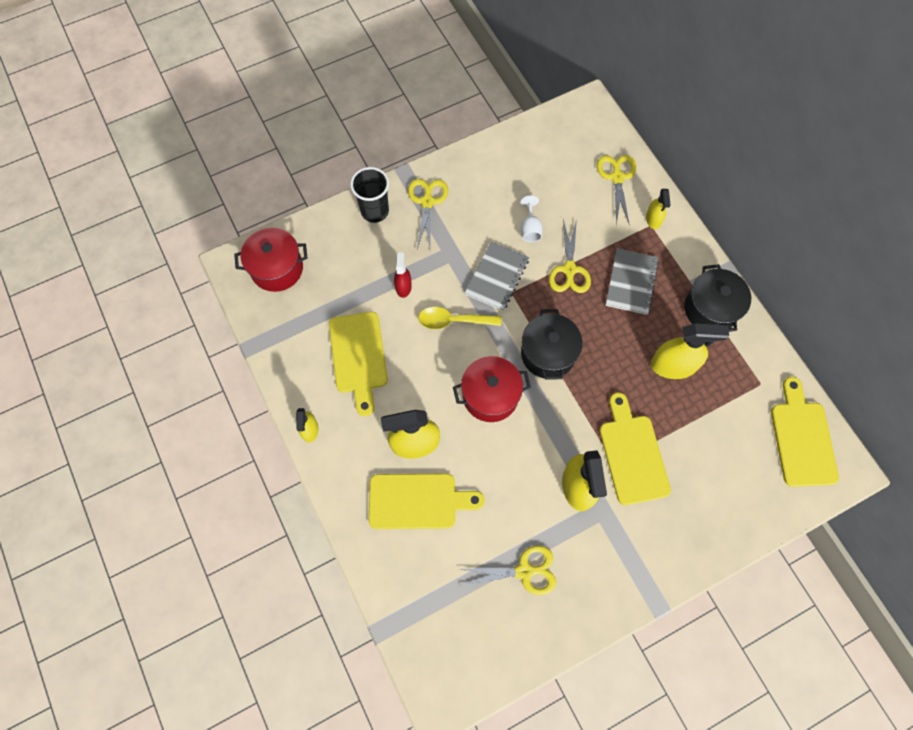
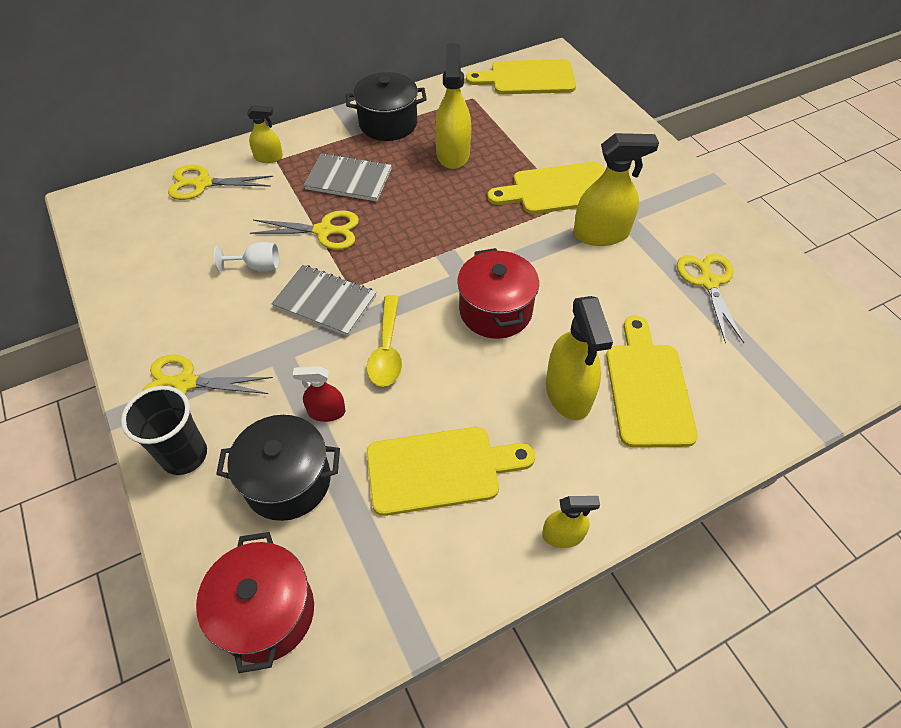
camera: 90 degrees left, 15 degrees down
(548, 354) = (438, 254): black pot -> black pot (288, 481)

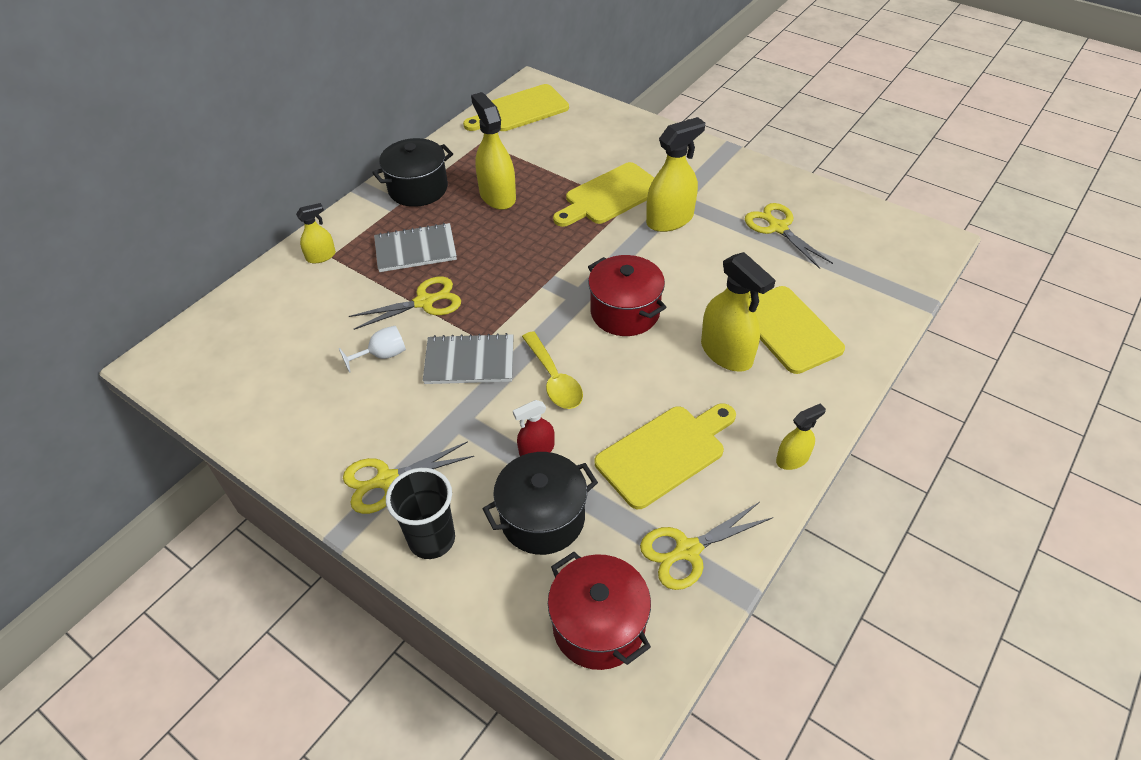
camera: 25 degrees left, 5 degrees down
(202, 183) = (269, 302): yellow scissors -> yellow scissors (687, 550)

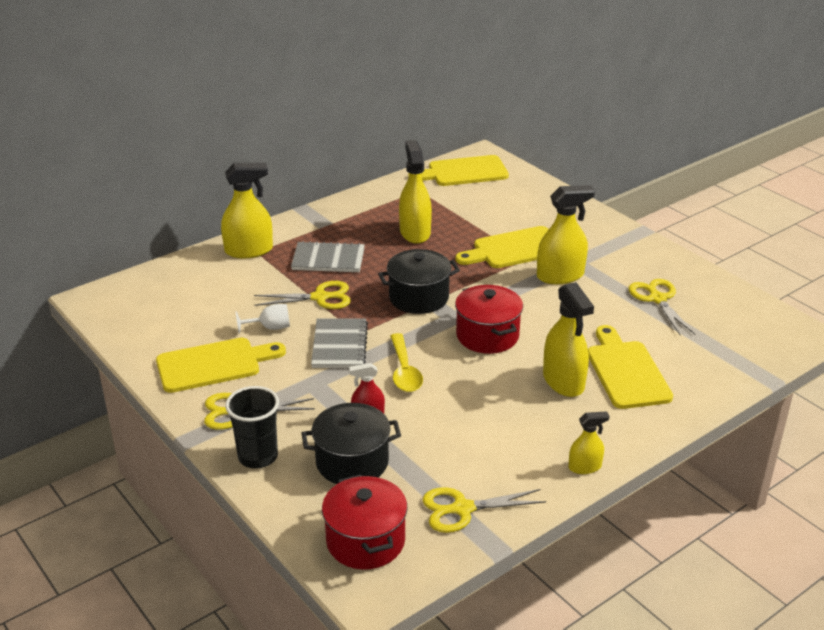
camera: 15 degrees right, 15 degrees down
(321, 256) = (249, 250): yellow spray bottle -> yellow spray bottle, size x1.82
(418, 189) = (349, 216): black pot -> black pot (419, 297)
(469, 361) = (339, 345): grey notebook -> grey notebook turned 75 degrees clockwise
(664, 453) = (475, 440): yellow cutting board -> yellow cutting board (214, 364)

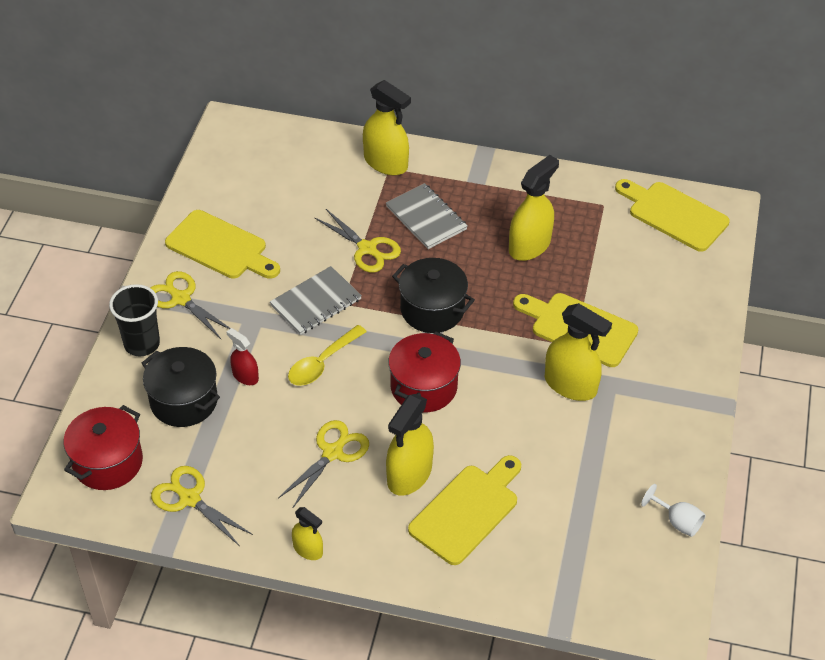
camera: 50 degrees right, 15 degrees up
(270, 328) = (296, 247): white goblet -> white goblet (677, 521)
(657, 299) = (609, 476): yellow scissors -> yellow scissors (333, 452)

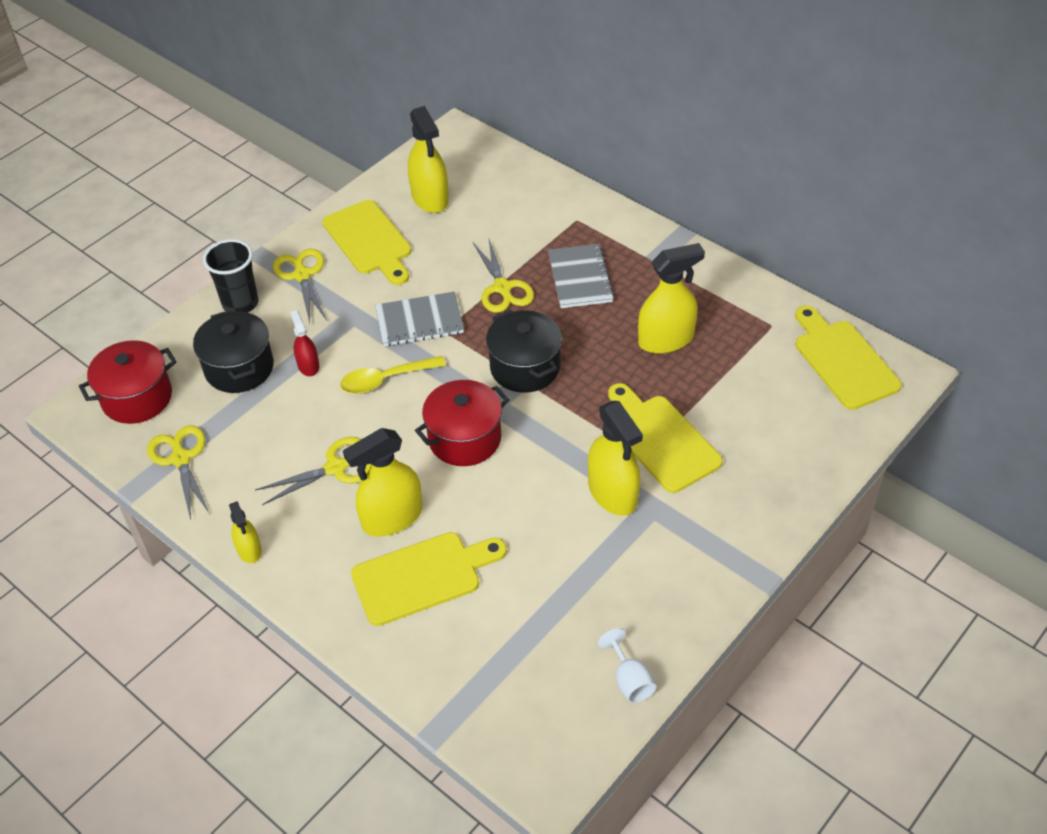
camera: 30 degrees right, 0 degrees up
(386, 163) = (577, 213): yellow spray bottle -> yellow spray bottle (430, 198)

